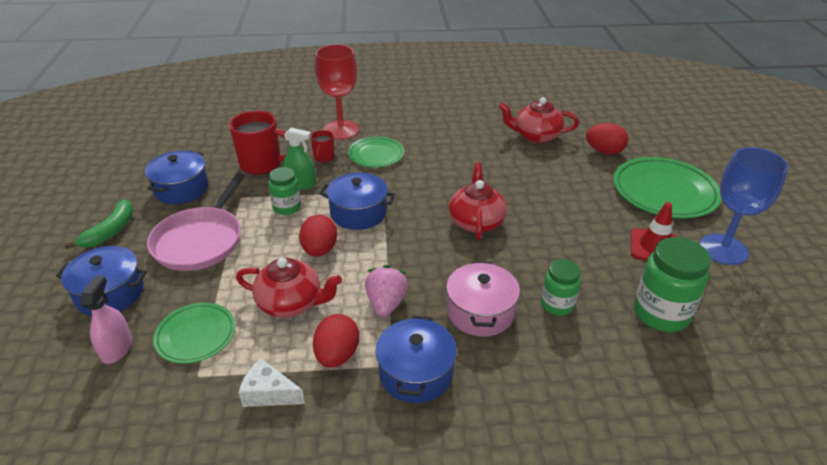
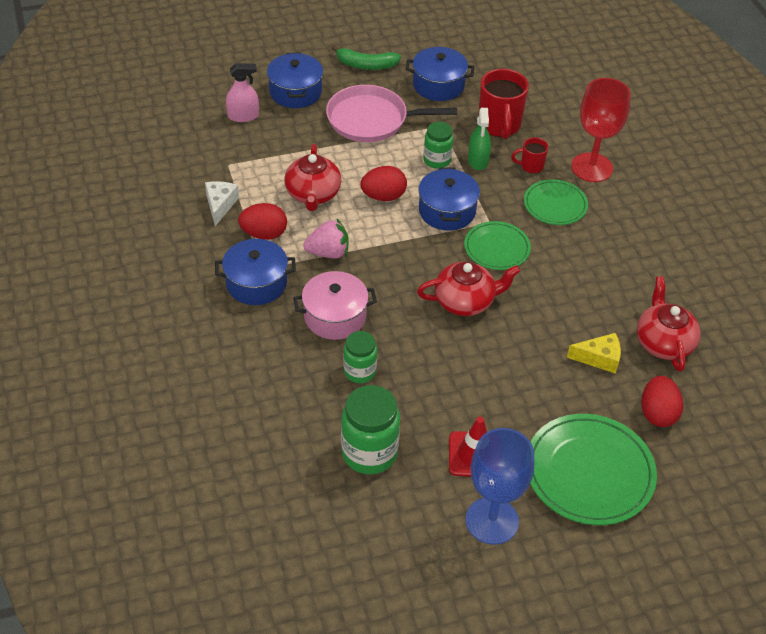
camera: 75 degrees right, 10 degrees up
(196, 335) = (265, 151): green plate -> green plate (497, 248)
(549, 166) = (599, 358): none -> yellow cheese

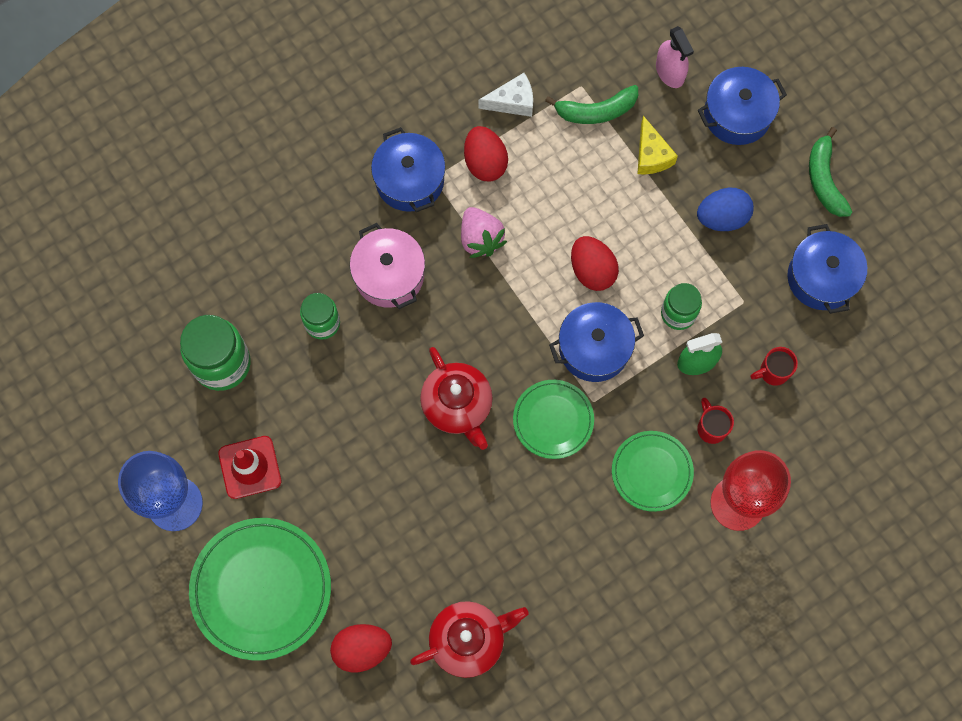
camera: 75 degrees right, 25 degrees up
(253, 161) = (596, 111): none -> green banana
(313, 194) = (566, 193): red teapot -> none
(371, 119) = (722, 217): pink pan -> blue egg
(499, 125) = (773, 372): red mug -> red mug, size x0.52
(599, 358) = (421, 571): yellow cheese -> yellow cheese (651, 155)

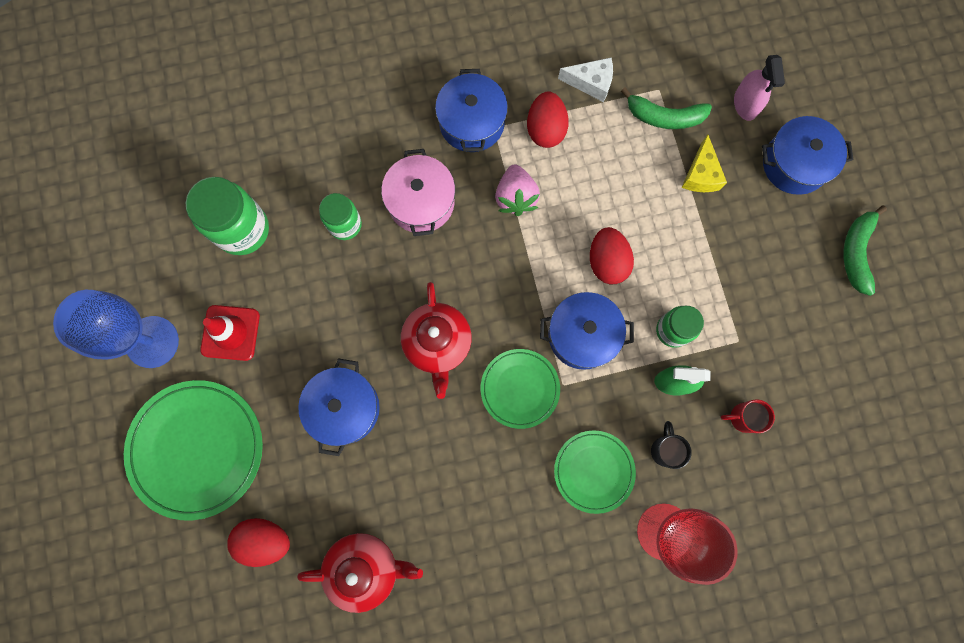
camera: 20 degrees right, 5 degrees up
(711, 428) = (665, 450): red mug -> black mug
(722, 217) = (746, 255): blue egg -> none
(821, 278) = (821, 344): blue pot -> blue pot (344, 408)

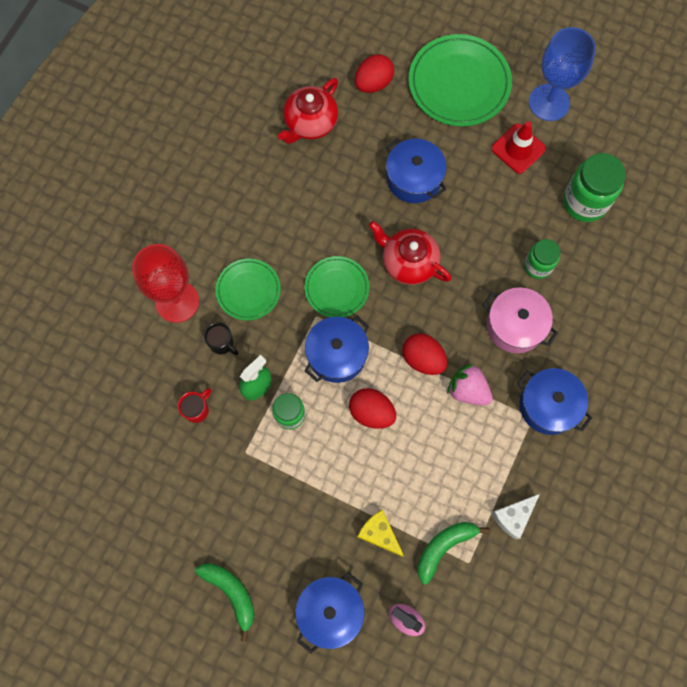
camera: 130 degrees right, 5 degrees down
(545, 129) = (502, 452): red egg -> red egg (423, 359)

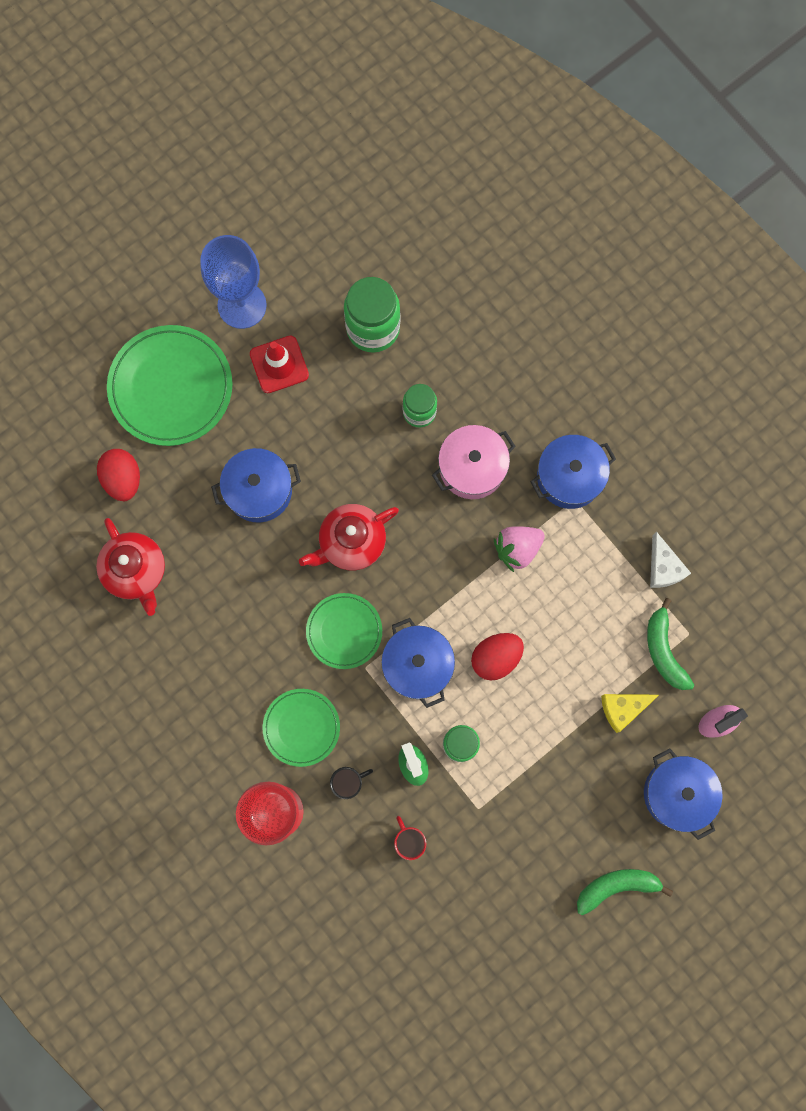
camera: 65 degrees left, 5 degrees up
(423, 359) = (463, 578): red egg -> none

